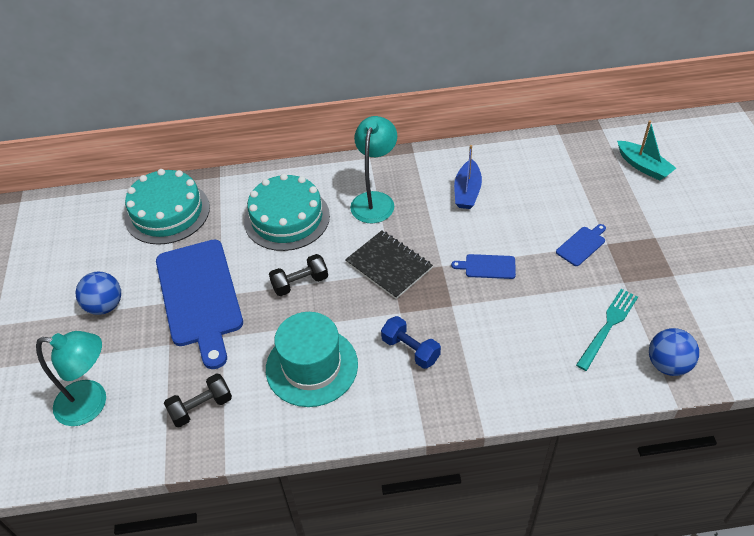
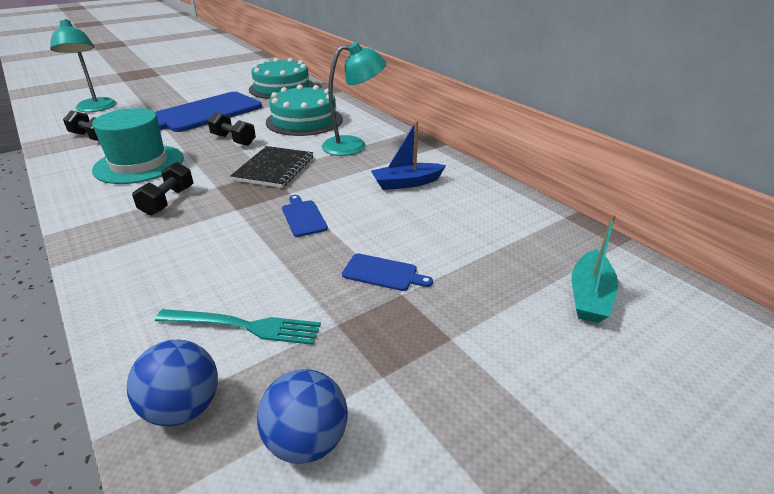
camera: 60 degrees right, 15 degrees down
(105, 306) = (184, 93): blue ball -> blue ball (307, 440)
(410, 350) = (168, 201): blue dumbbell -> black dumbbell

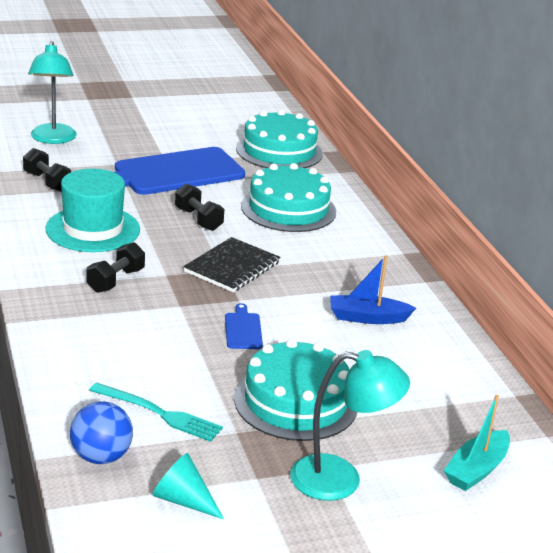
camera: 15 degrees right, 5 degrees down
(307, 440) = (183, 500): blue ball -> turquoise cone
(354, 146) = (331, 257): turquoise lamp -> turquoise lamp (340, 480)
(383, 273) = (296, 401): blue cutting board -> turquoise cake

